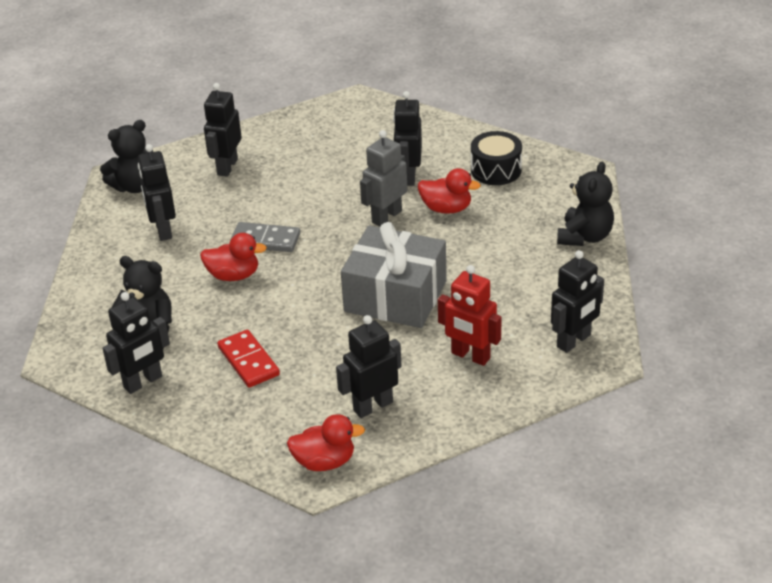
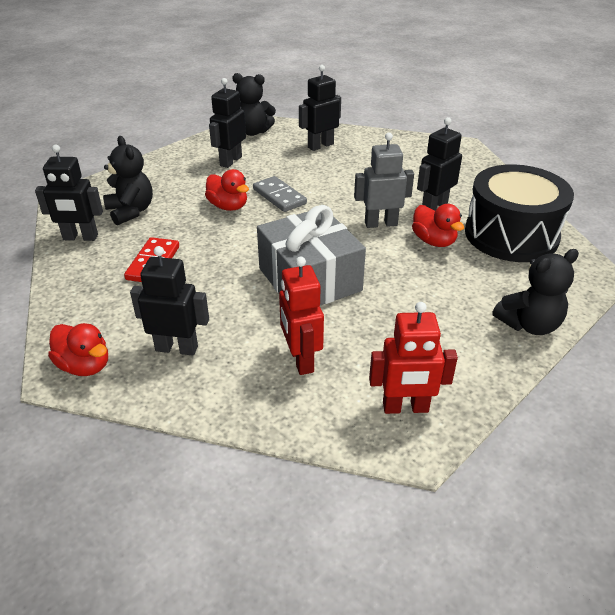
camera: 40 degrees right, 0 degrees up
(496, 170) = (511, 235): black drum -> black drum, size x1.81
(574, 341) = (405, 408): black robot -> red robot

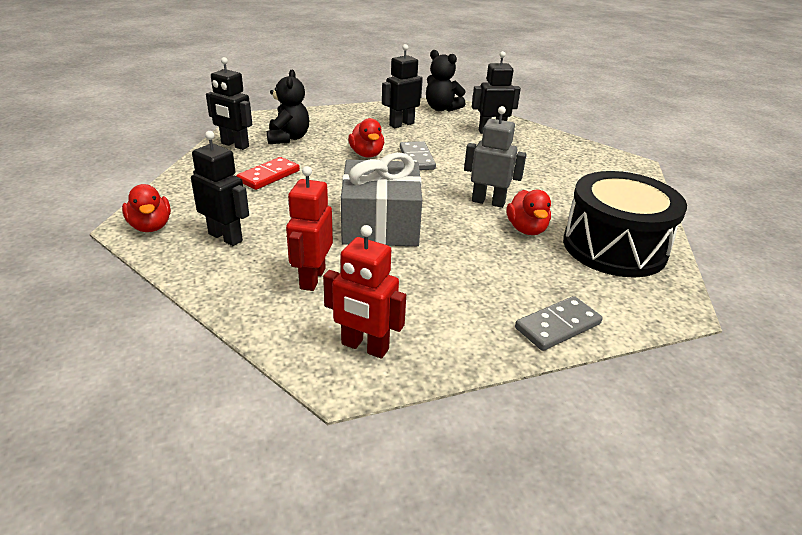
camera: 25 degrees right, 5 degrees down
(434, 206) = (555, 203): black robot -> none
(529, 324) = (557, 326): black teddy bear -> grey domino

